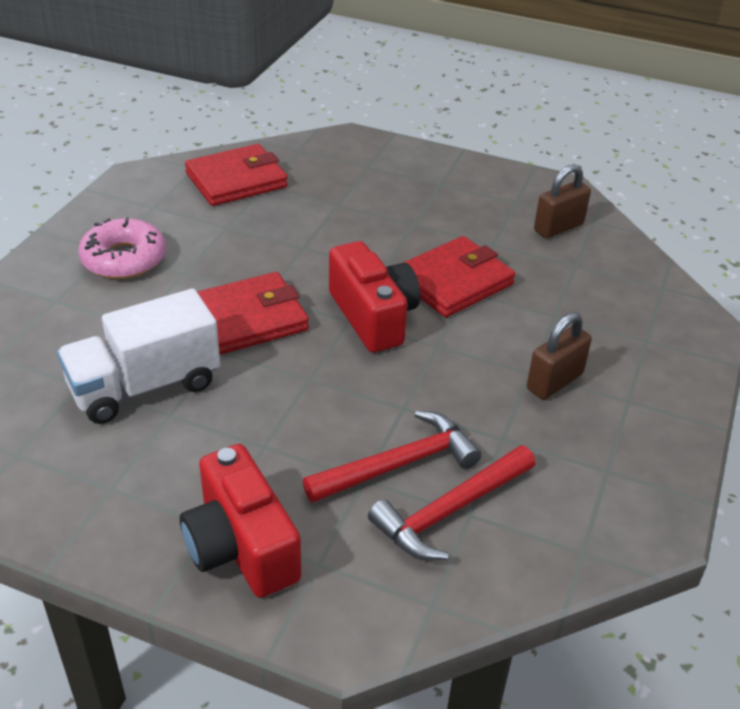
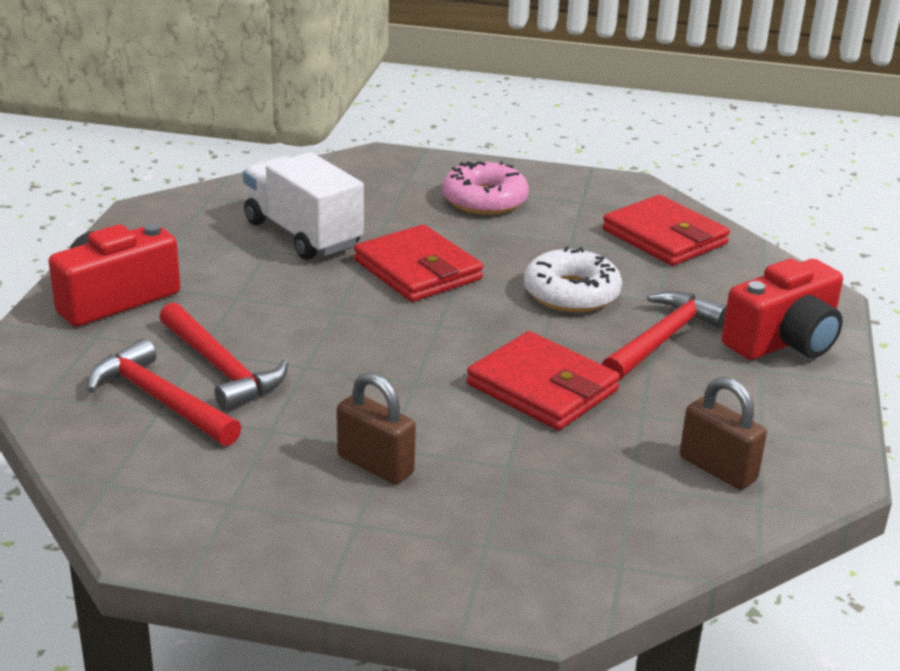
camera: 80 degrees right, 10 degrees down
(315, 242) = (571, 293): none -> white donut
(373, 316) = (450, 338): red camera -> red camera (784, 341)
(394, 214) = (663, 339): none -> red hammer

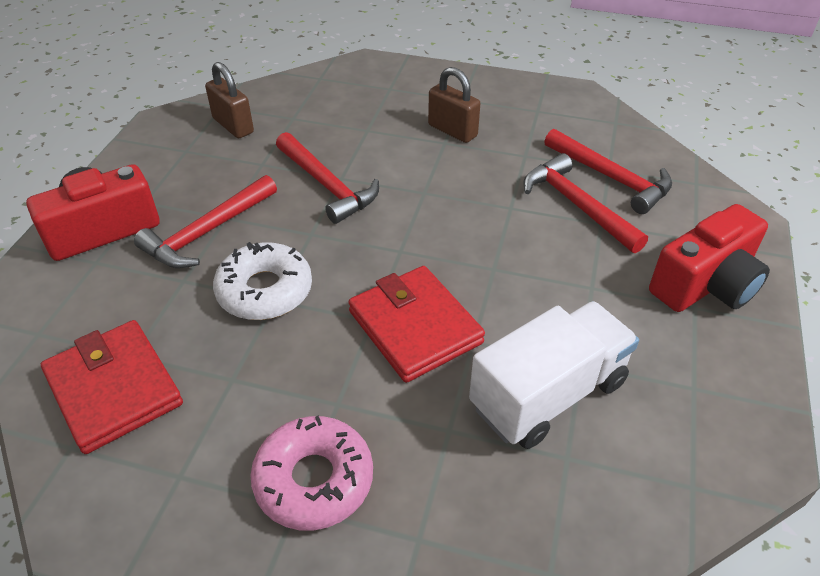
camera: 175 degrees left, 15 degrees up
(303, 234) = (548, 394): white truck -> white truck turned 90 degrees counterclockwise
(542, 387) = (327, 186): red wallet -> red hammer

